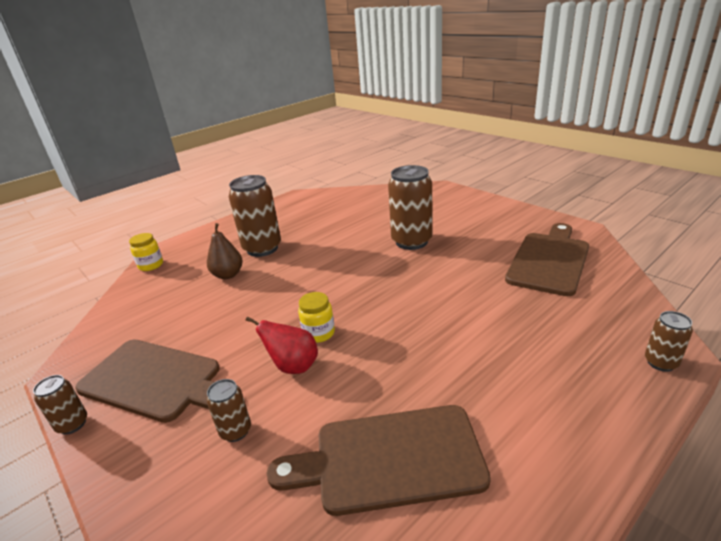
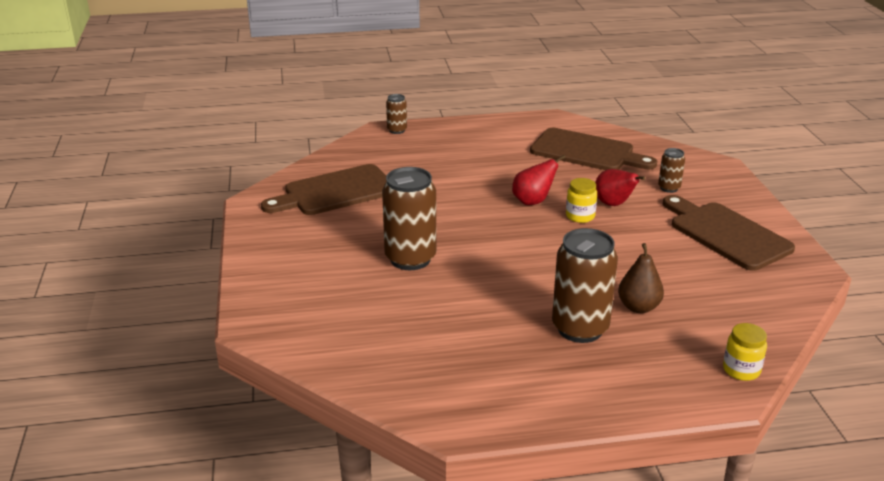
camera: 150 degrees left, 0 degrees up
(72, 424) = (789, 229): brown can -> none
(378, 329) = (533, 201): none -> red pear

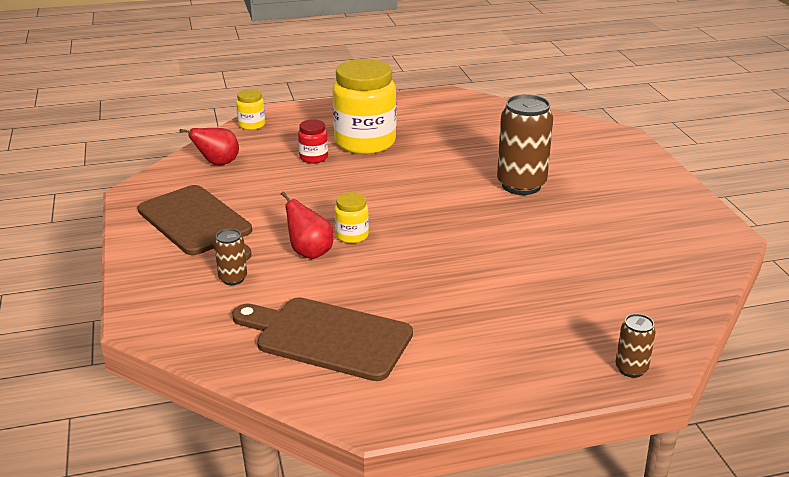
camera: 175 degrees right, 0 degrees up
(335, 192) = (645, 253): brown cutting board -> none
(533, 201) = (405, 251): red pear -> red pear (218, 163)
(580, 329) = (365, 142): brown can -> yellow jar
(638, 307) = (313, 157): brown pear -> red jar

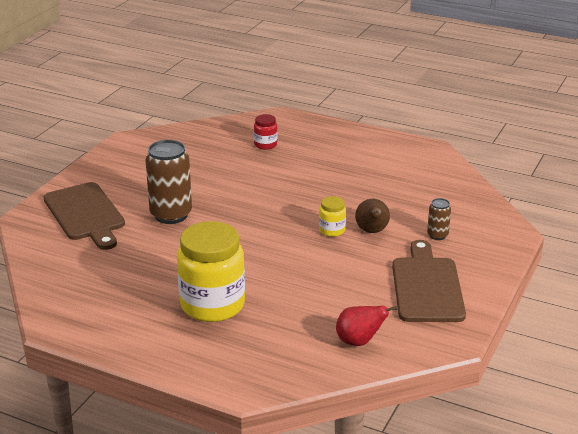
camera: 140 degrees left, 0 degrees up
(252, 125) = (279, 379): yellow jar -> none
(309, 252) = (372, 231): red pear -> brown pear
(313, 157) = (274, 309): red jar -> red jar (265, 144)
(327, 337) = (415, 184): brown cutting board -> brown cutting board (85, 214)
(631, 369) = (292, 119): brown can -> none

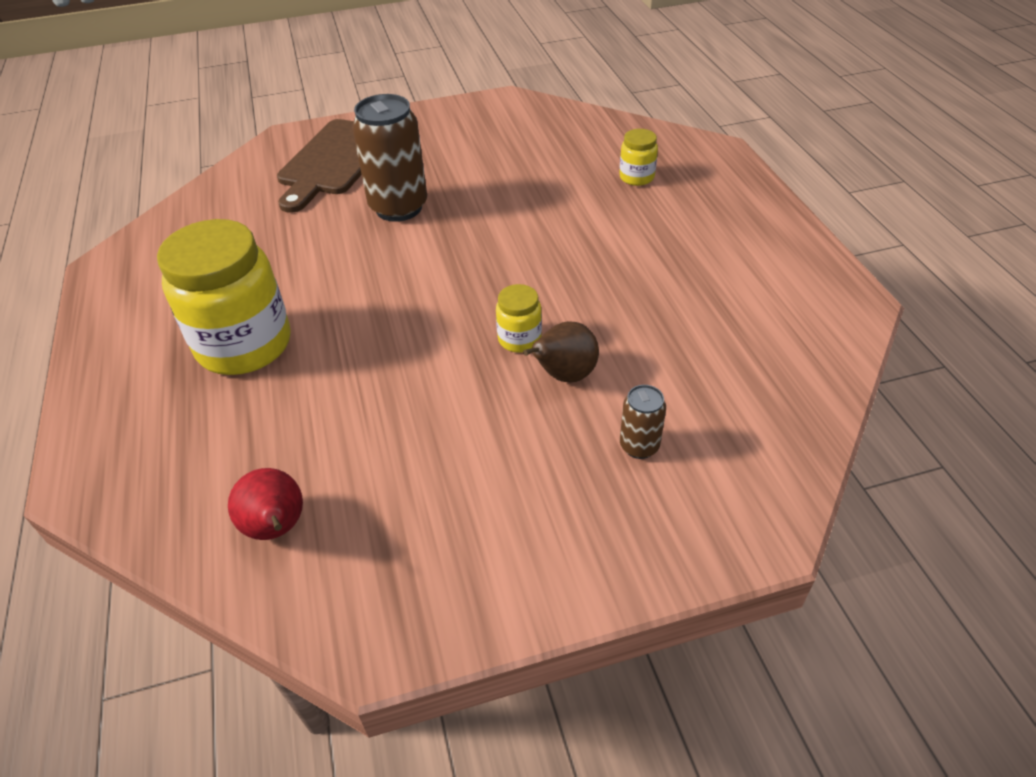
camera: 50 degrees right, 15 degrees up
(265, 144) = (636, 177): red jar -> yellow jar
(427, 286) = (490, 517): brown cutting board -> none

